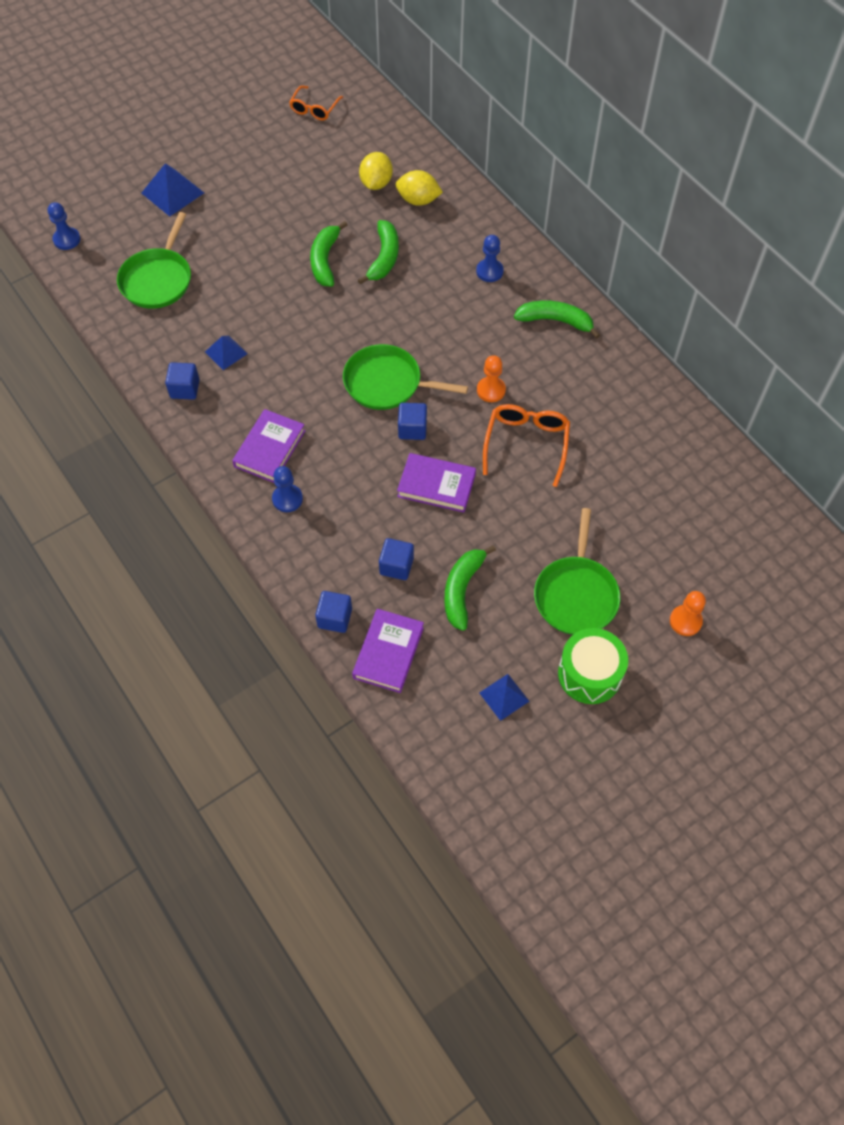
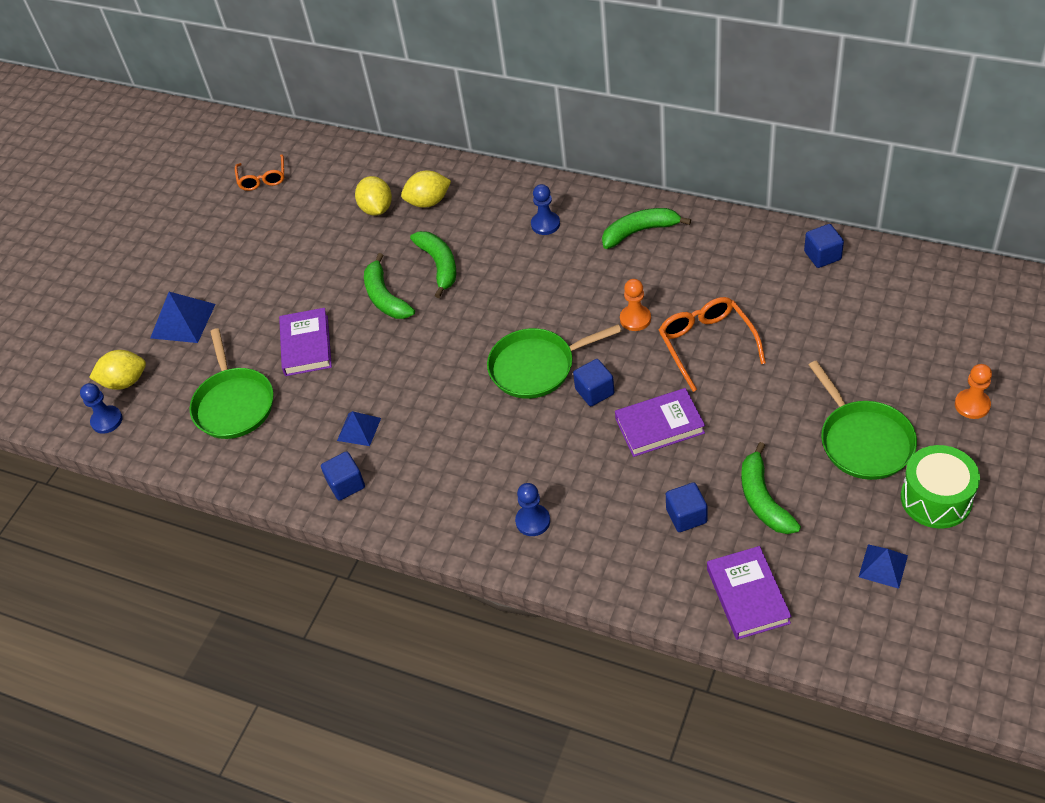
camera: 25 degrees left, 10 degrees down
(100, 217) = (125, 381): none -> yellow lemon
(269, 449) = (476, 487): purple book -> purple book (306, 345)
(335, 618) = (671, 597): blue cube -> blue cube (822, 255)

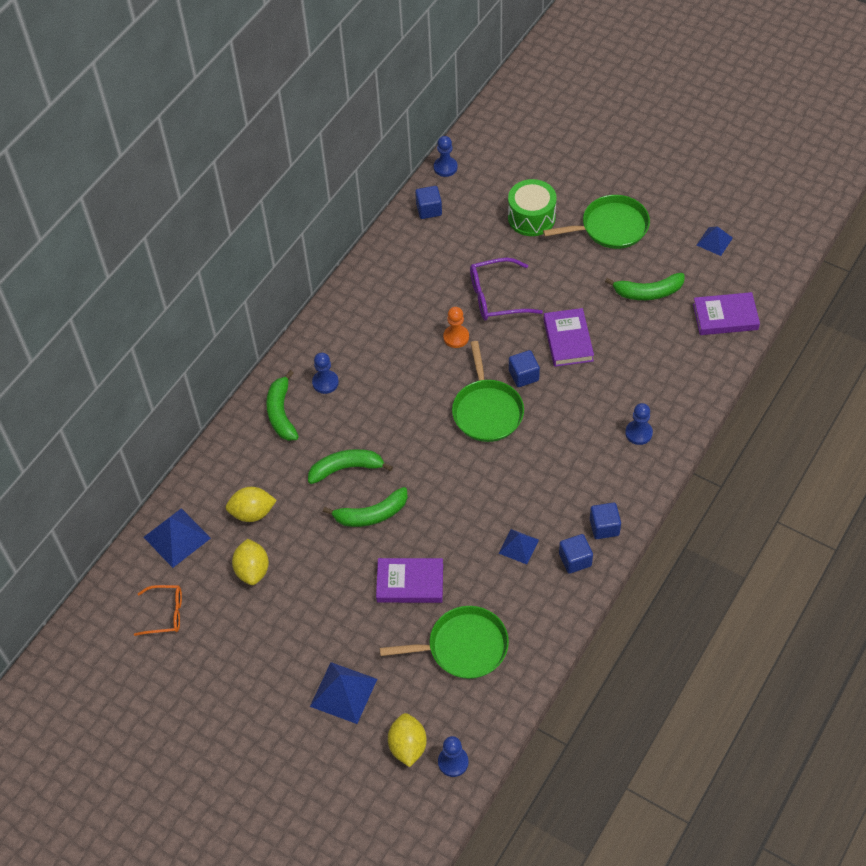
camera: 85 degrees left, 5 degrees up
(343, 165) = (177, 537): none -> blue pyramid
(428, 202) = (260, 469): yellow lemon -> yellow lemon (252, 570)
(640, 231) = (359, 318): green banana -> green banana (281, 413)
(686, 516) = (653, 338): blue cube -> blue cube (604, 527)
(706, 344) = (496, 297): orange glasses -> purple glasses
(898, 256) = (445, 167): none -> blue pawn
(936, 499) = (667, 202): green drum -> green drum (531, 217)
(972, 405) = (594, 164): orange pawn -> none

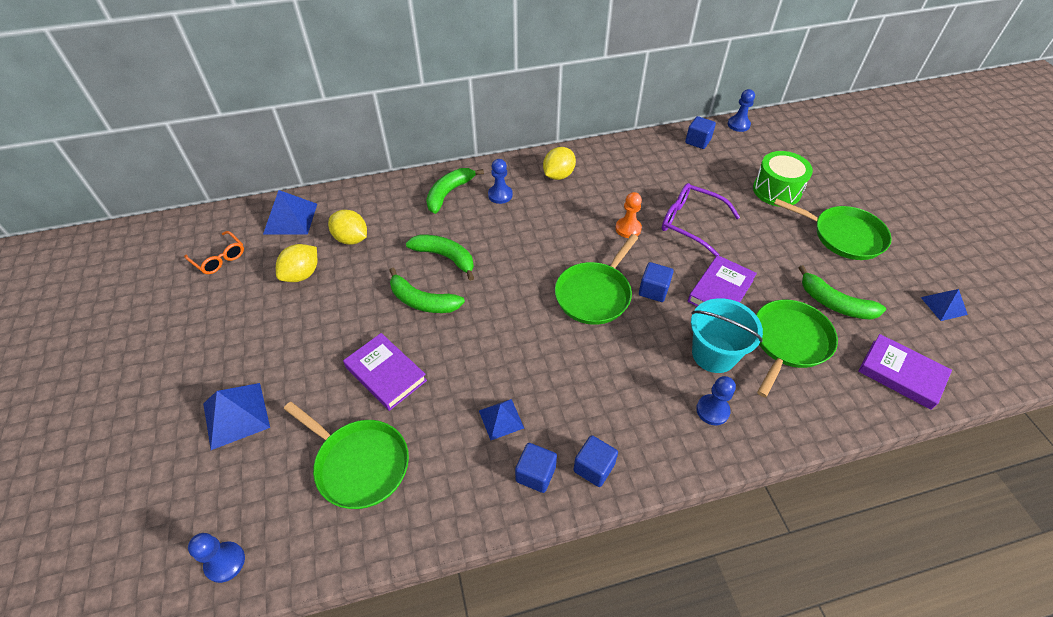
camera: 40 degrees right, 5 degrees down
(408, 746) = (215, 509): yellow lemon -> yellow lemon (558, 175)
(606, 393) = (714, 354): none -> turquoise bucket
(643, 346) = (789, 341): none -> green pan

